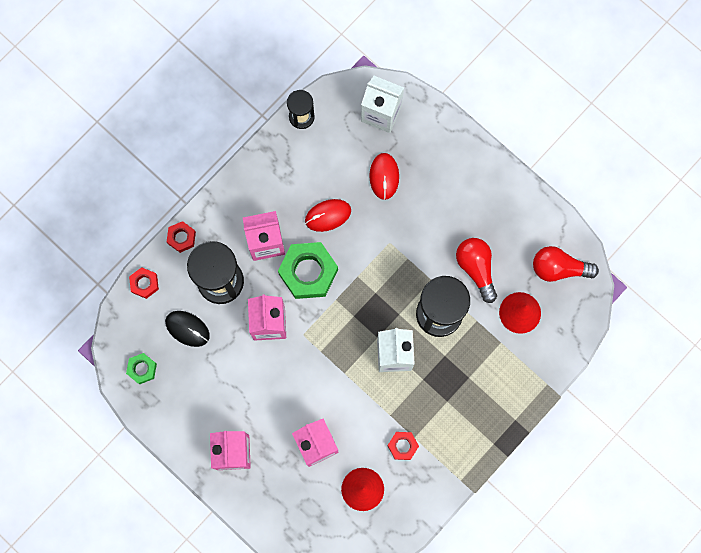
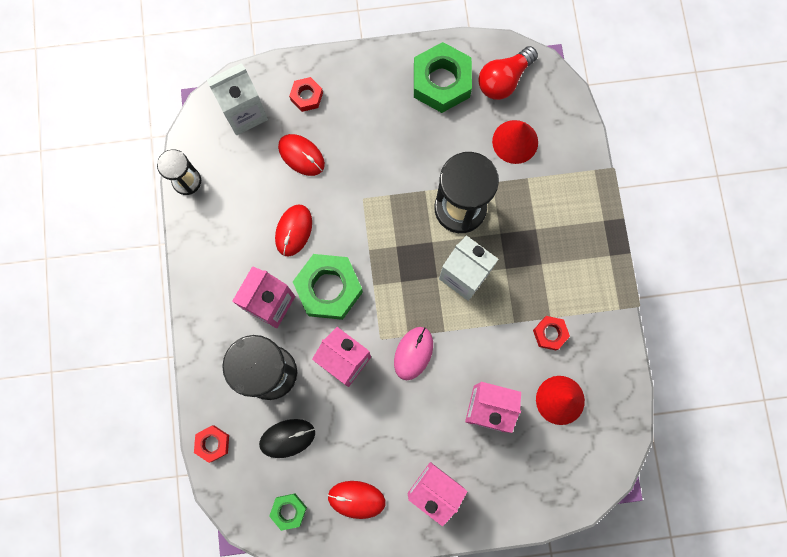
camera: 50 degrees left, 0 degrees up
(181, 238) = (201, 375): red nut -> red nut (306, 96)
(185, 406) = (356, 499): none -> red mouse
(312, 364) = (413, 353): none -> pink mouse
(476, 268) = (447, 146): red light bulb -> none
(519, 226) = (441, 82): none -> green nut

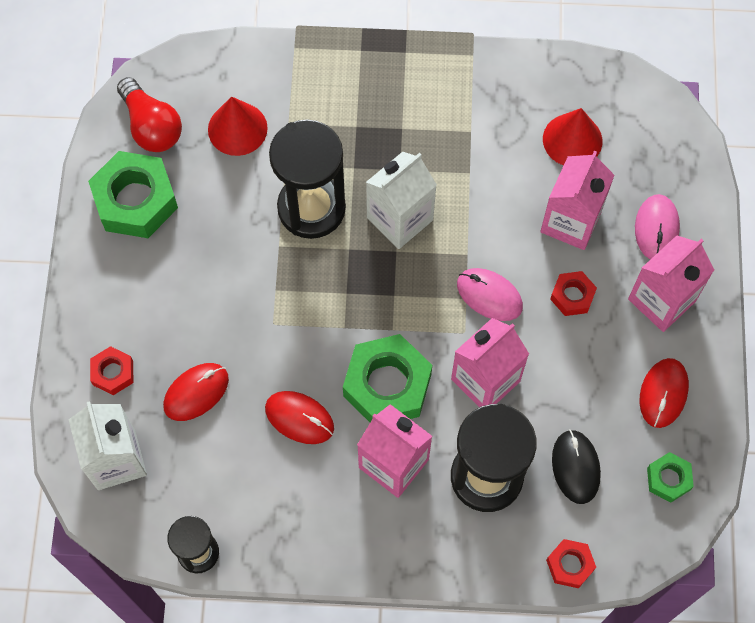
camera: 80 degrees left, 10 degrees down
(495, 478) = (656, 229): none -> pink mouse
(550, 333) = (490, 135): red nut -> red nut (572, 296)

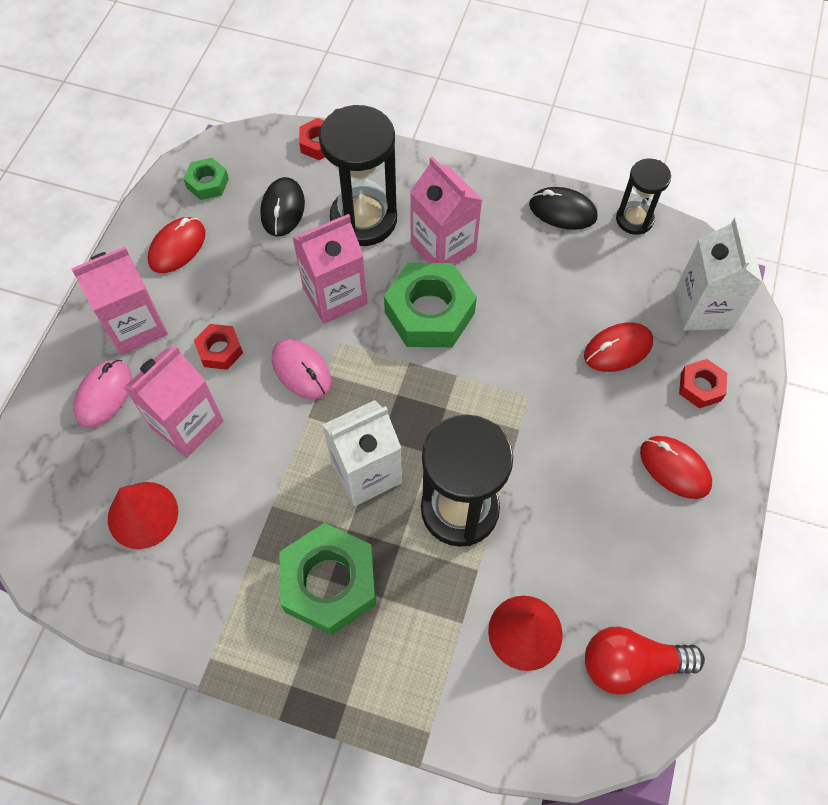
camera: 165 degrees left, 5 degrees down
(135, 200) = (660, 570): green nut -> green nut (329, 583)
(151, 126) = (631, 664): red light bulb -> red light bulb turned 75 degrees counterclockwise
(277, 543) = (562, 211): none -> black mouse
(299, 418) = (521, 304): red mouse -> red mouse (674, 468)

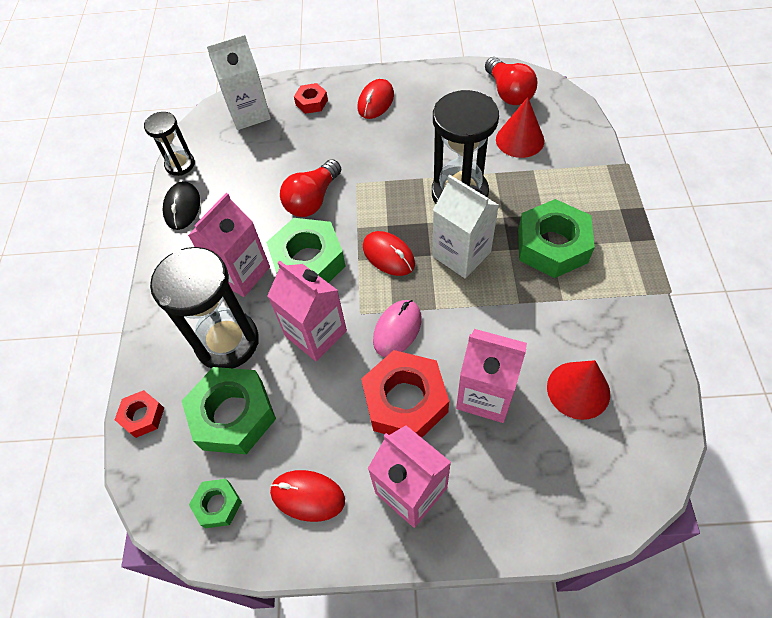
camera: 105 degrees left, 5 degrees down
(104, 395) = (493, 481): pink mouse -> none
(220, 350) = (405, 401): red nut -> red nut, size x1.96
(283, 209) = (233, 415): black mouse -> green nut
(520, 341) = (313, 199): none -> red light bulb
(618, 349) = (298, 147): red mouse -> red mouse (388, 255)

